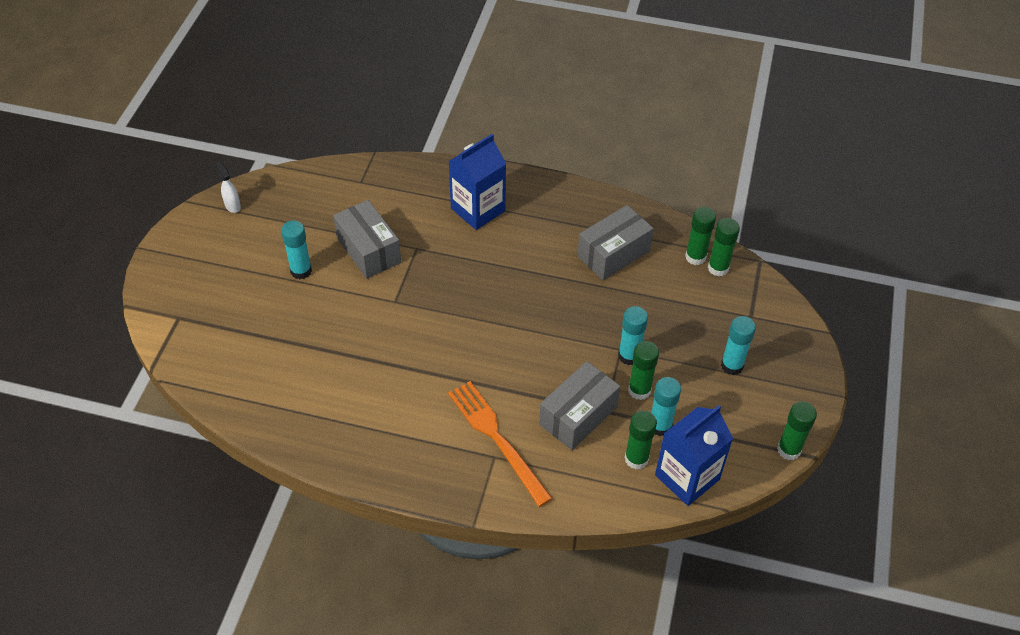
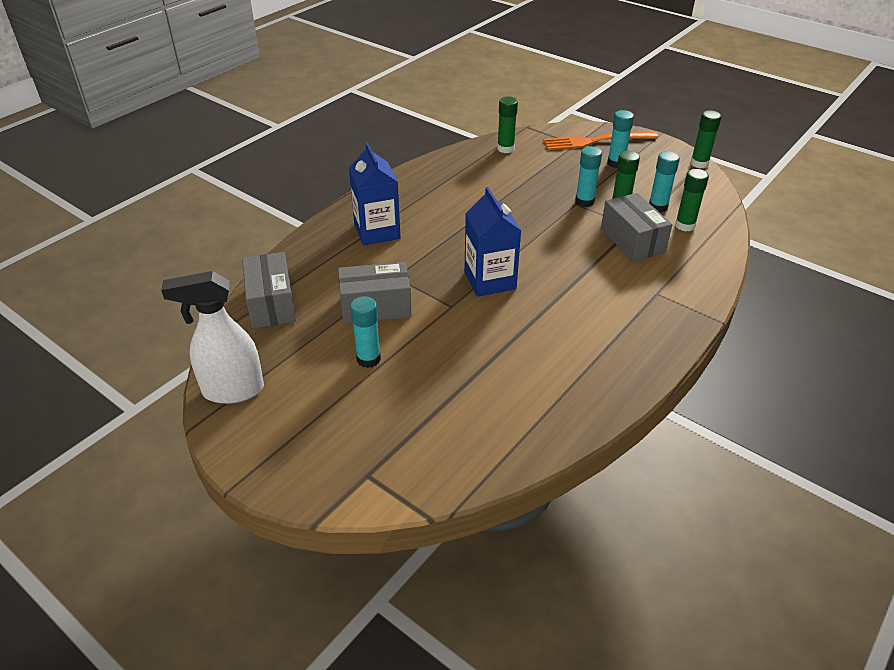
camera: 65 degrees left, 10 degrees down
(232, 206) = (232, 390): white spray bottle -> white spray bottle, size x2.23
(497, 438) = (638, 287): orange fork -> orange fork (596, 141)
(613, 253) = (477, 181): grey box -> grey box (271, 304)
(687, 477) = (709, 209): blue carton -> blue carton (490, 280)
(718, 268) = (522, 143): green glue stick -> none

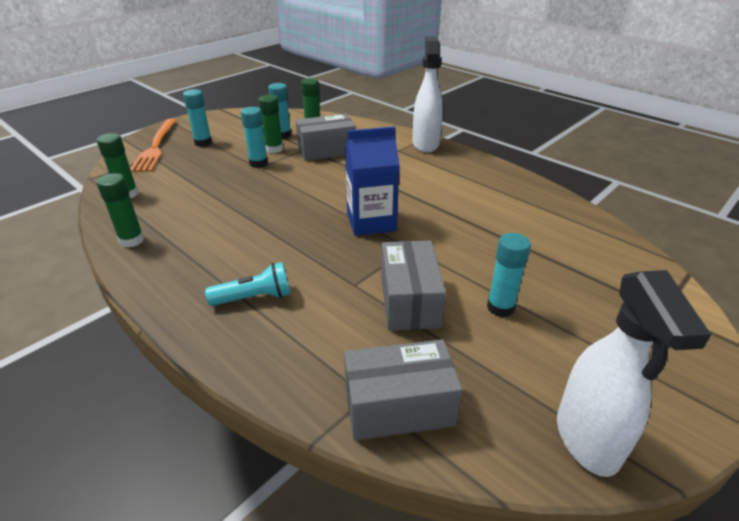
camera: 85 degrees left, 5 degrees down
(377, 231) = (254, 297): blue carton -> turquoise flashlight
(685, 316) = (425, 144): none -> white spray bottle
(699, 163) = (228, 112): green glue stick -> green glue stick (132, 240)

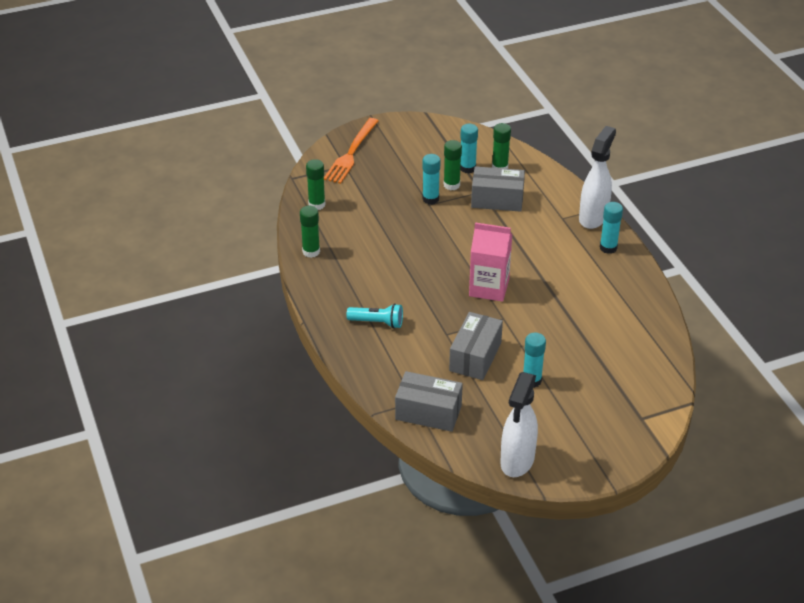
camera: 25 degrees right, 5 degrees up
(203, 143) = (393, 159): turquoise glue stick -> turquoise glue stick (608, 248)
(371, 222) = (489, 287): blue carton -> pink carton

